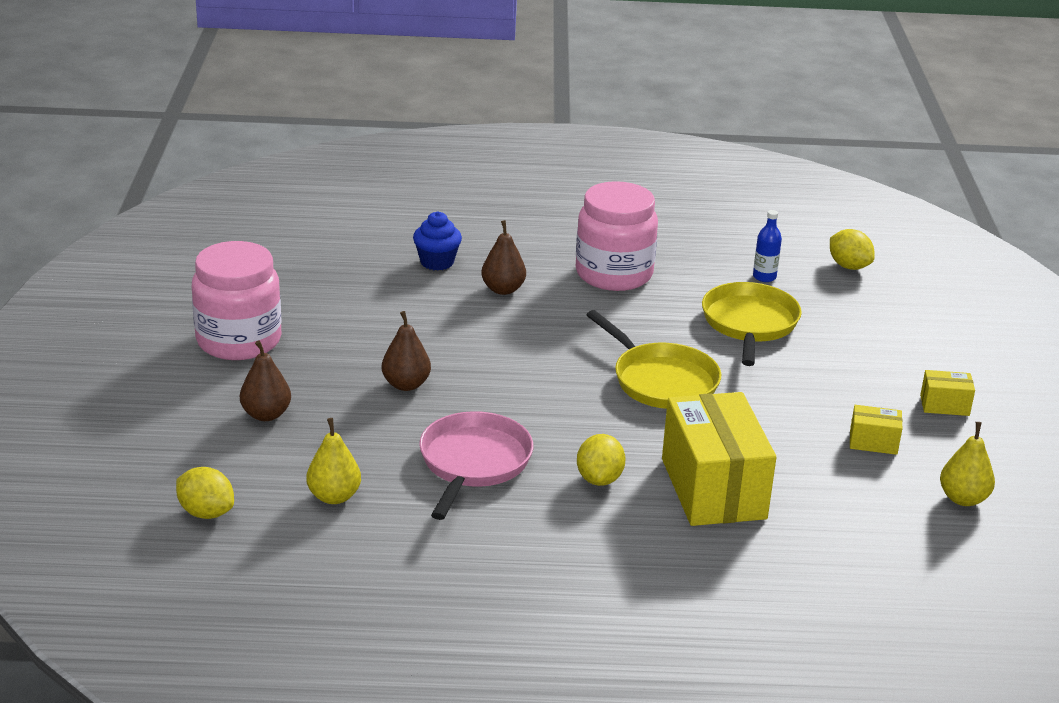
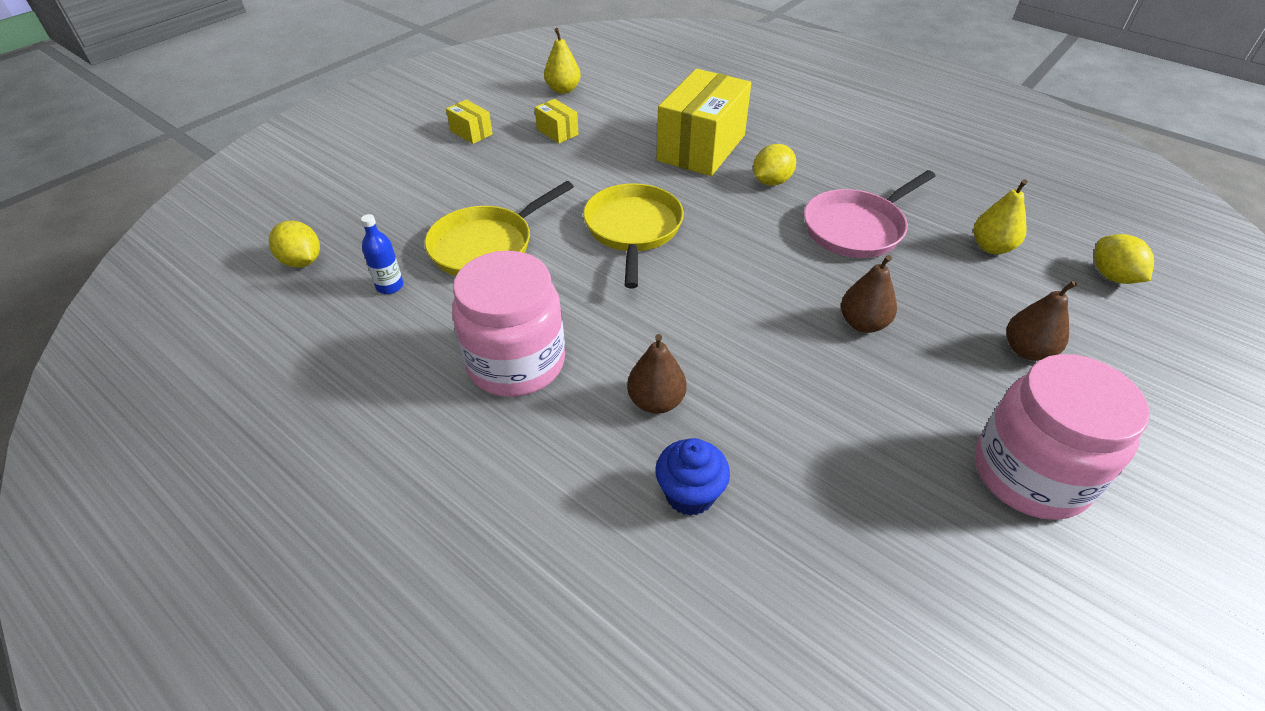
camera: 140 degrees left, 15 degrees up
(849, 266) = (302, 261): yellow lemon -> yellow lemon turned 45 degrees counterclockwise

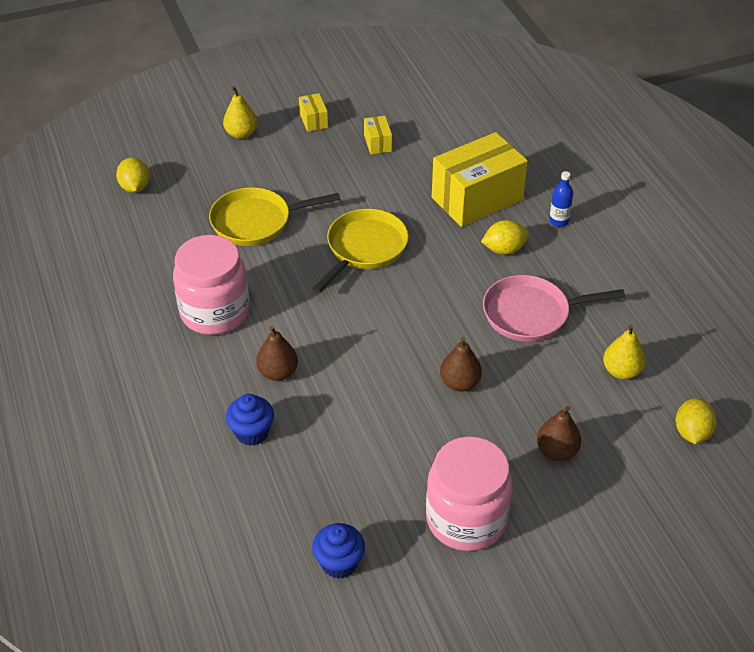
camera: 30 degrees right, 0 degrees up
(390, 286) = (176, 227): blue bottle -> blue bottle (558, 221)
(563, 90) = (414, 103): yellow pear -> yellow pear (241, 134)
(959, 619) = (339, 563): none -> blue cupcake

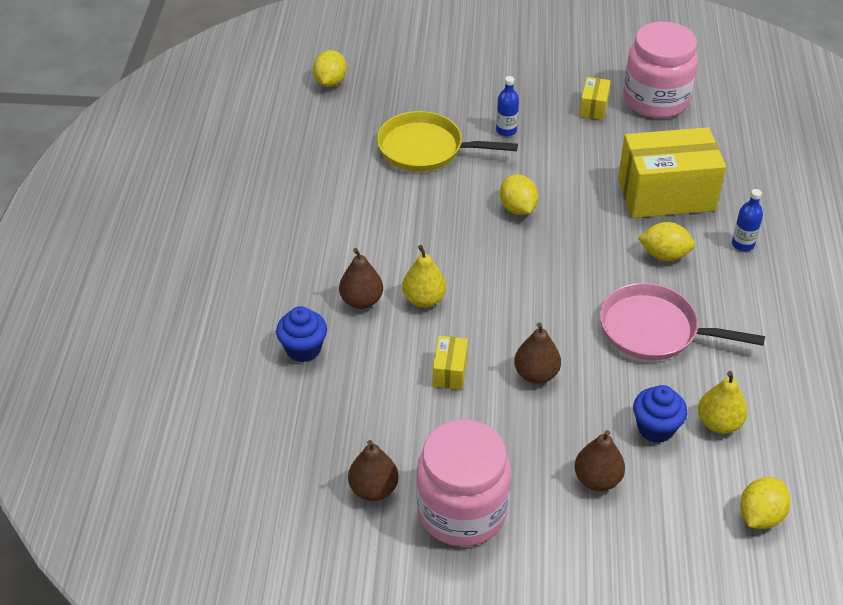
camera: 25 degrees right, 0 degrees up
(215, 312) = (336, 223): pink jar -> pink jar (655, 100)
(241, 134) = (461, 60): yellow pear -> yellow pear (424, 299)
(313, 121) = (541, 67): yellow box -> yellow box (450, 372)
(316, 184) = (506, 130): none -> blue bottle
(339, 563) = (312, 504): blue cupcake -> blue cupcake (655, 428)
(364, 249) = (517, 208): yellow pan -> yellow lemon
(383, 530) = (373, 489): none -> brown pear

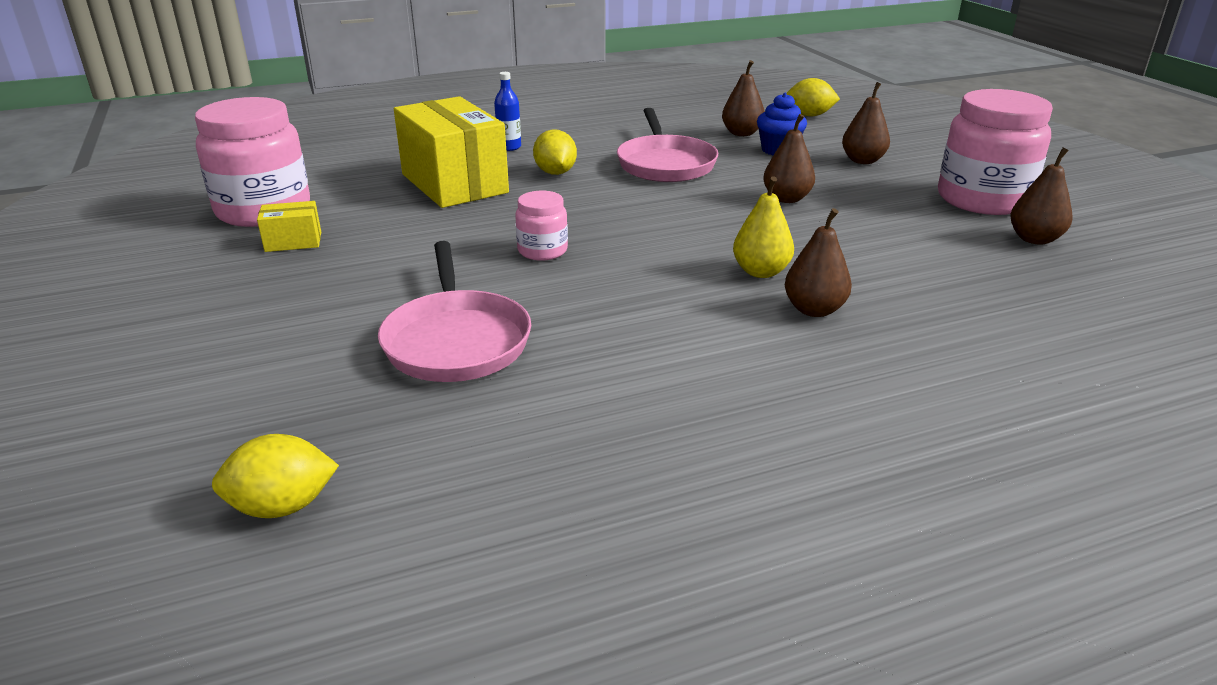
camera: 115 degrees left, 15 degrees down
(303, 349) = (942, 326): blue cupcake -> none
(426, 149) = (456, 340): yellow pan -> pink pan
(450, 372) = (843, 236): yellow box -> none
(506, 130) = (375, 288): blue bottle -> none
(517, 208) = (542, 251): yellow lemon -> pink jar
(718, 423) = (741, 133): yellow pear -> brown pear

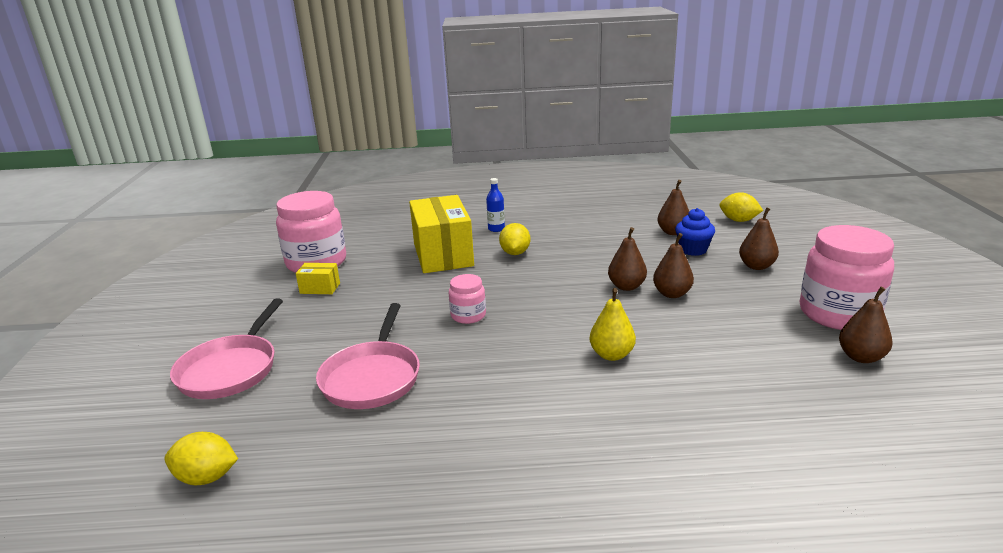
camera: 20 degrees right, 5 degrees down
(665, 164) = (598, 253): pink pan -> pink pan (231, 369)
(814, 310) = (631, 393): brown pear -> brown pear (626, 286)

